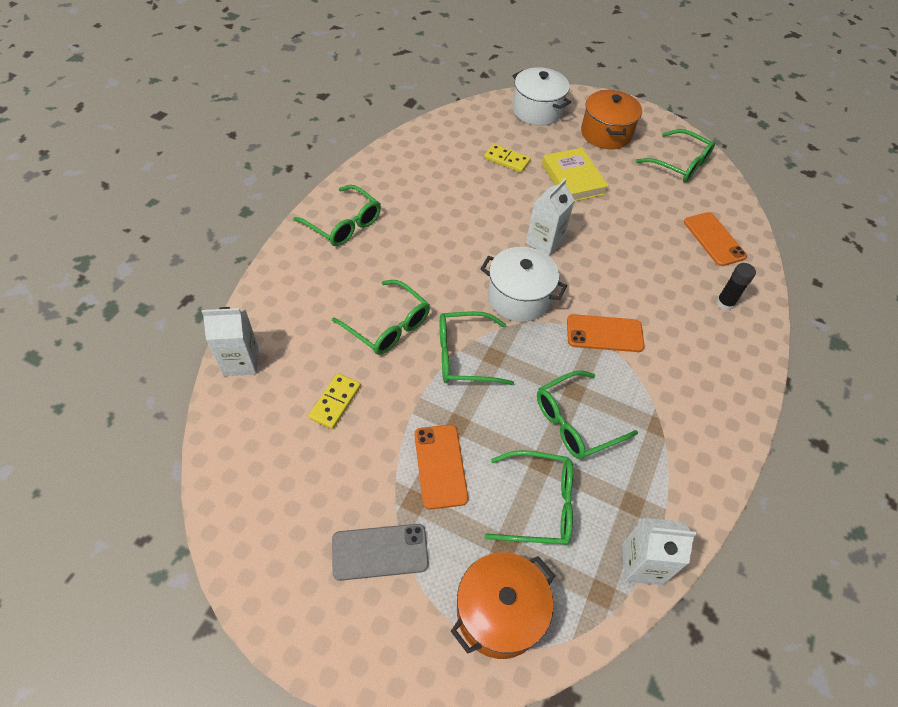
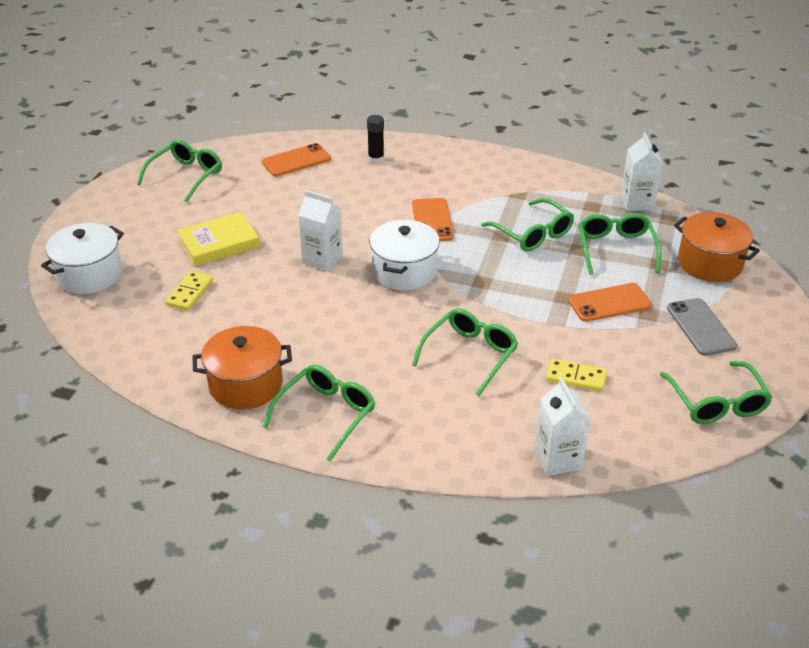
camera: 95 degrees left, 15 degrees down
(464, 355) = (488, 300): green glasses -> green glasses (717, 403)
(606, 133) = (135, 222): orange pot -> orange pot (246, 384)

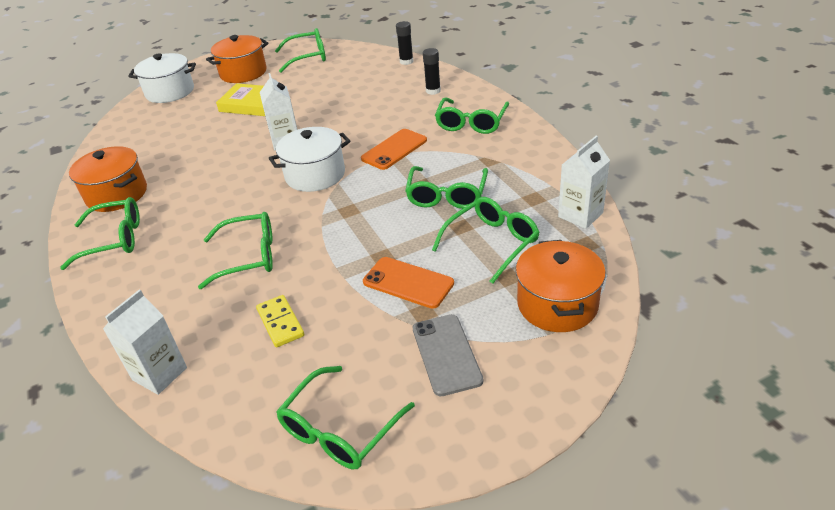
camera: 50 degrees right, 0 degrees up
(141, 220) = (243, 73): none -> orange pot
(190, 293) = (190, 125): yellow domino -> none
(296, 161) = (382, 72): orange phone -> none
(302, 142) = (406, 61): none -> black glue stick
(455, 172) = (471, 123): none -> green glasses
(701, 327) = (446, 354): grey phone -> grey phone turned 45 degrees counterclockwise

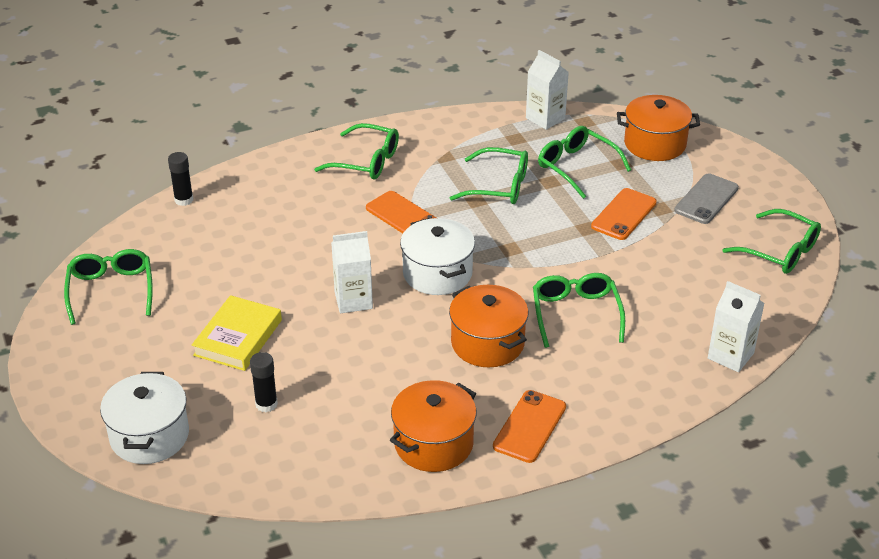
camera: 90 degrees left, 0 degrees up
(114, 240) = (530, 426): green glasses -> orange phone
(243, 73) = (126, 356): orange pot -> orange pot (487, 343)
(280, 323) = (670, 287): yellow domino -> none
(433, 91) = (278, 183): black glue stick -> black glue stick (266, 404)
(446, 354) = (706, 199): grey phone -> grey phone turned 45 degrees counterclockwise

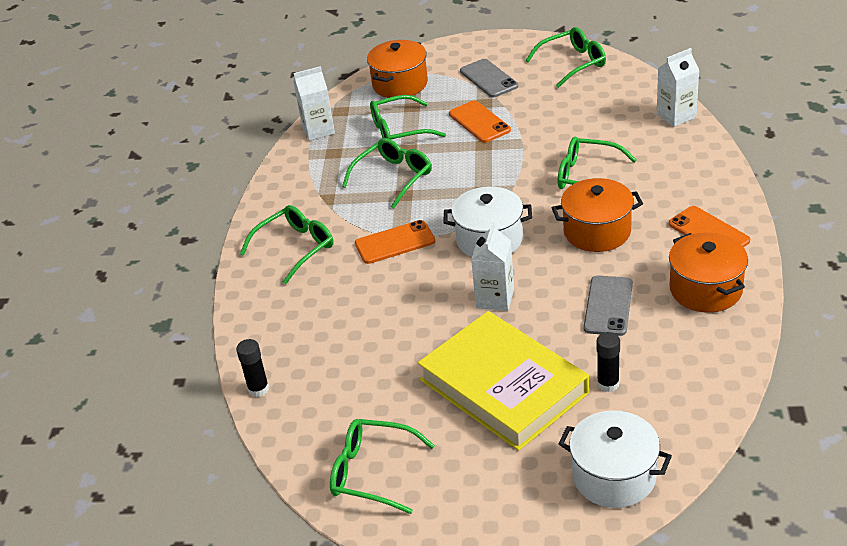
camera: 60 degrees left, 0 degrees up
(238, 338) = (503, 386): yellow book -> yellow book, size x1.68
(376, 378) = (608, 306): none -> grey phone

